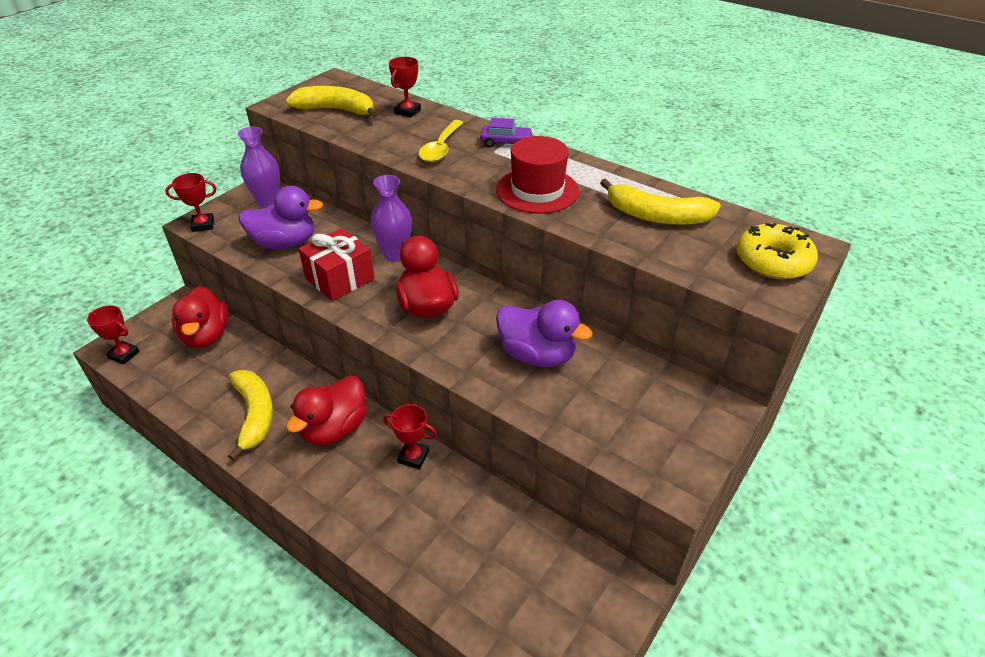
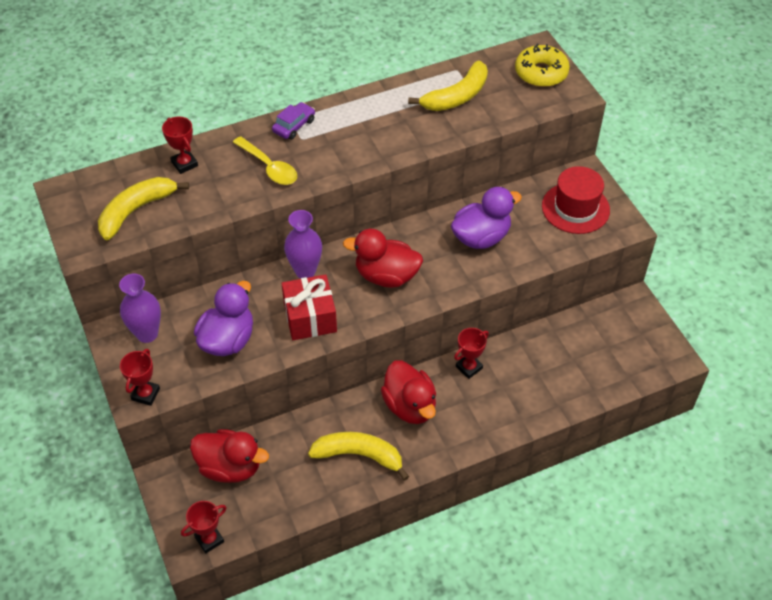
camera: 60 degrees left, 10 degrees up
(537, 190) = (378, 140): red hat -> red hat (575, 208)

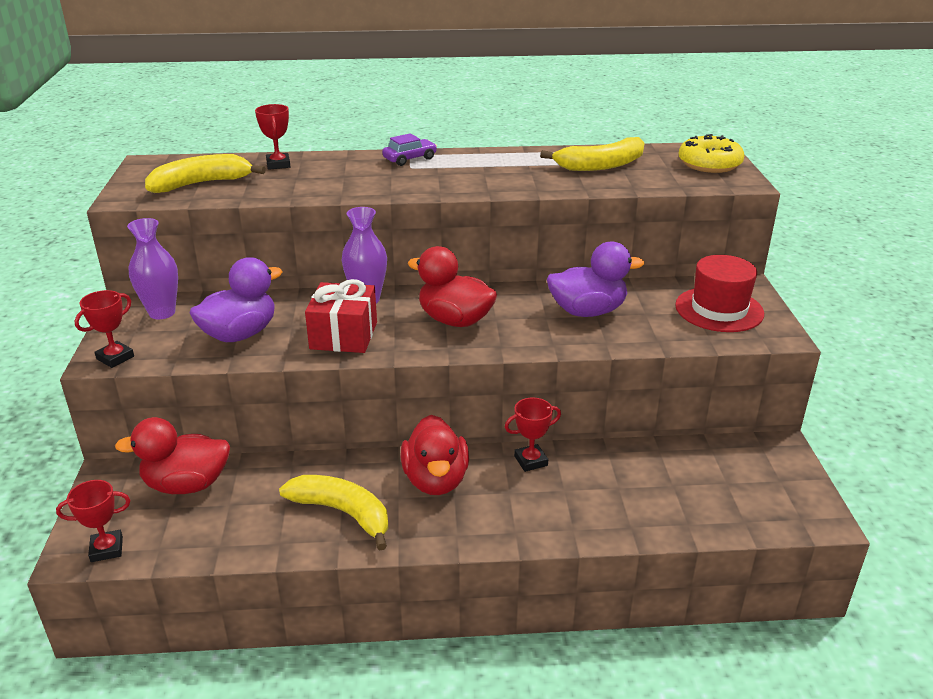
camera: 20 degrees right, 20 degrees down
(230, 467) = (187, 484): red duck -> red duck turned 135 degrees clockwise
(269, 167) = (360, 179): yellow spoon -> none

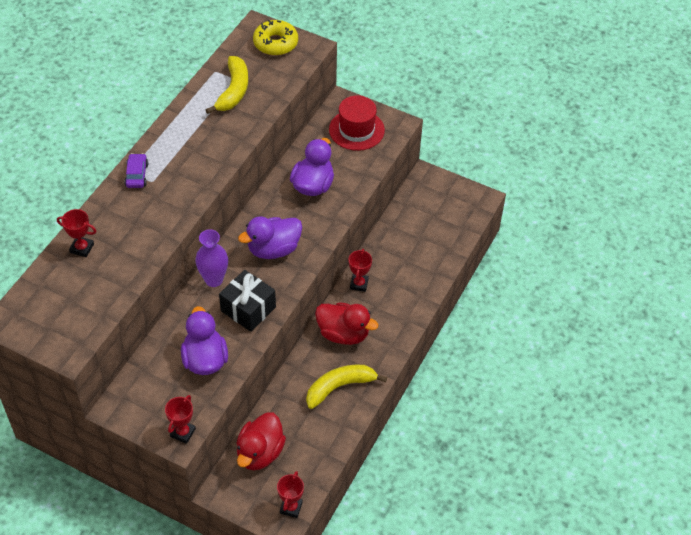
camera: 60 degrees left, 20 degrees up
(115, 358) = (183, 433): red trophy -> red trophy turned 45 degrees clockwise
(162, 313) = (141, 393): purple vase -> none
(201, 184) = (80, 302): yellow banana -> none
(344, 335) = (248, 309): red gift -> black gift
(455, 320) = (273, 249): red duck -> purple duck

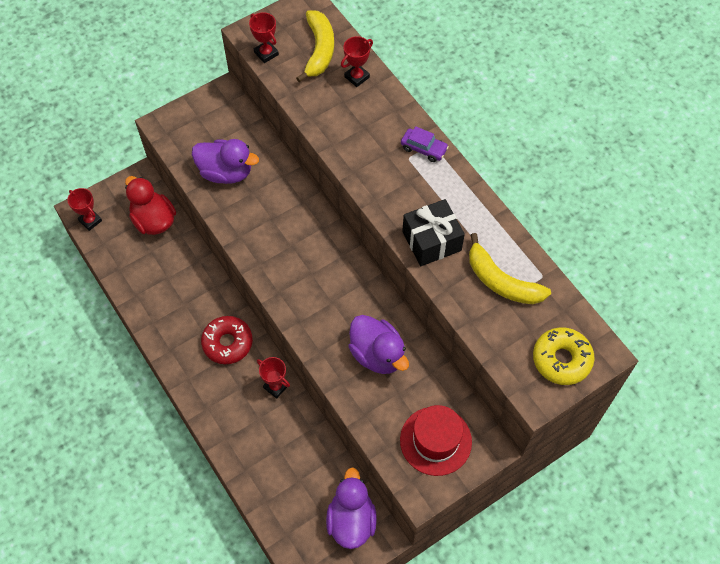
camera: 120 degrees right, 10 degrees up
(183, 433) = (166, 129): red trophy -> red trophy (266, 53)
(214, 280) = (309, 214): purple vase -> none
(248, 309) = (258, 227): black gift -> black gift (431, 241)
(273, 249) = (314, 279): purple duck -> purple duck (351, 520)
(339, 387) = (174, 311): yellow banana -> yellow banana (319, 50)
(343, 334) = (227, 343): red duck -> red donut

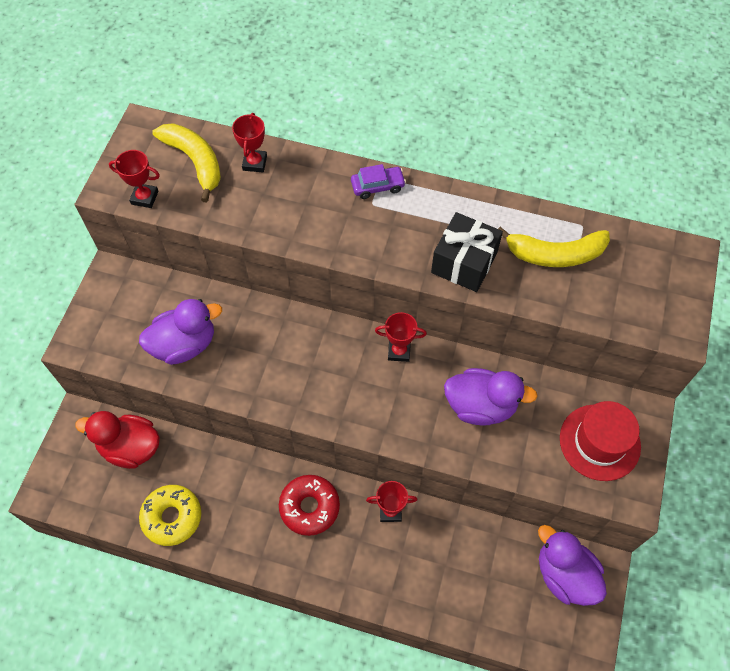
camera: 40 degrees left, 0 degrees up
(90, 221) = (63, 496): red trophy -> red trophy (399, 351)
(561, 359) = (666, 284): yellow donut -> yellow donut (172, 517)

